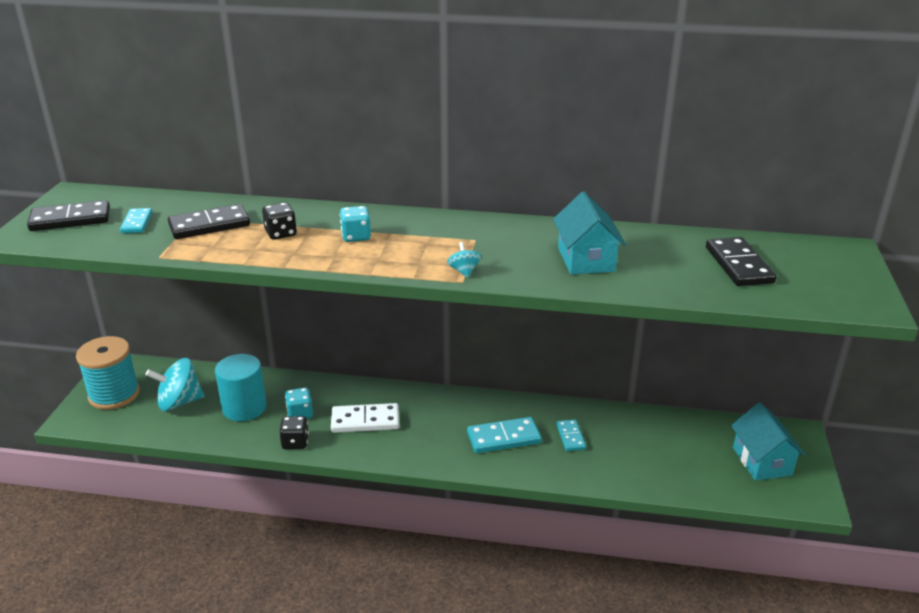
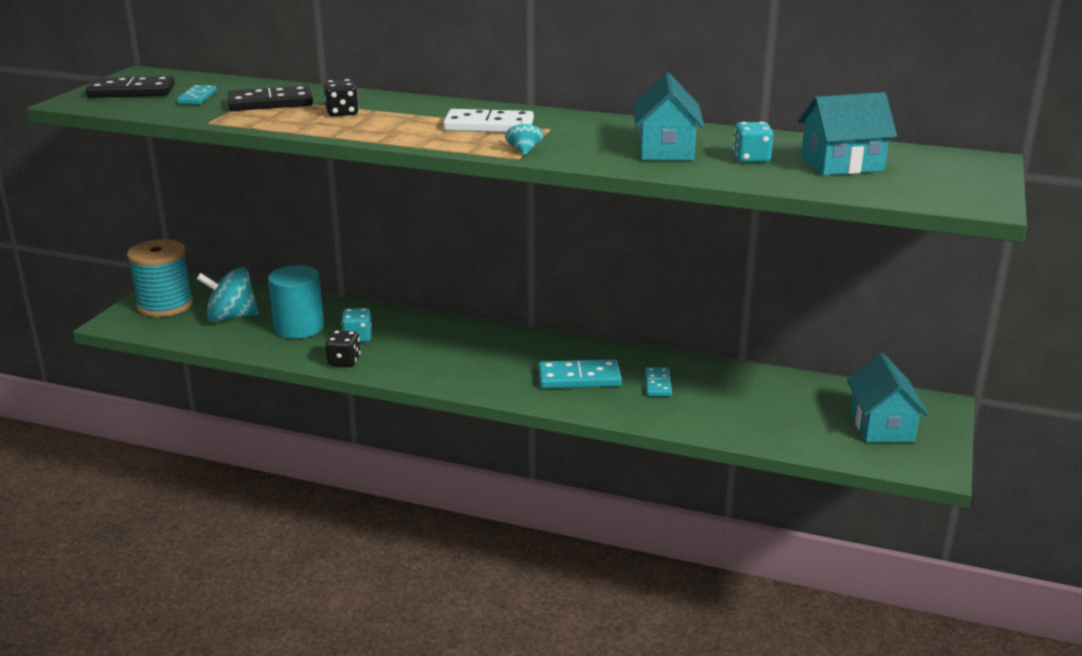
camera: 10 degrees right, 5 degrees down
(356, 236) = (421, 119): turquoise dice -> turquoise dice (751, 159)
(365, 421) = (427, 350): white domino -> white domino (488, 126)
(739, 265) = (842, 164): black domino -> turquoise house

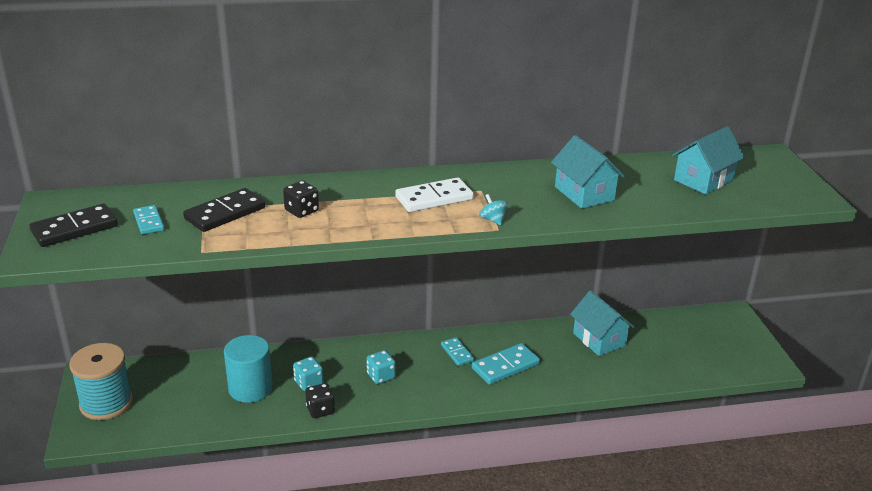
camera: 30 degrees left, 5 degrees up
(231, 317) = (181, 396): turquoise spinning top -> none
(658, 384) = (560, 353): turquoise domino -> turquoise domino (457, 353)
(751, 159) = (646, 189): turquoise dice -> turquoise dice (381, 376)
(882, 426) = (718, 342): turquoise house -> turquoise house (599, 339)

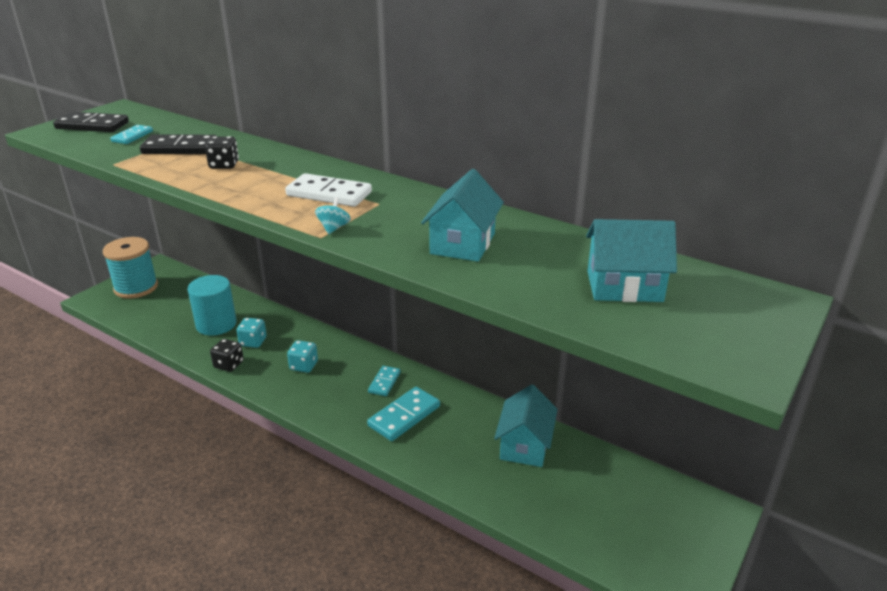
camera: 45 degrees right, 0 degrees up
(505, 366) = (404, 416): turquoise domino -> turquoise domino turned 60 degrees counterclockwise

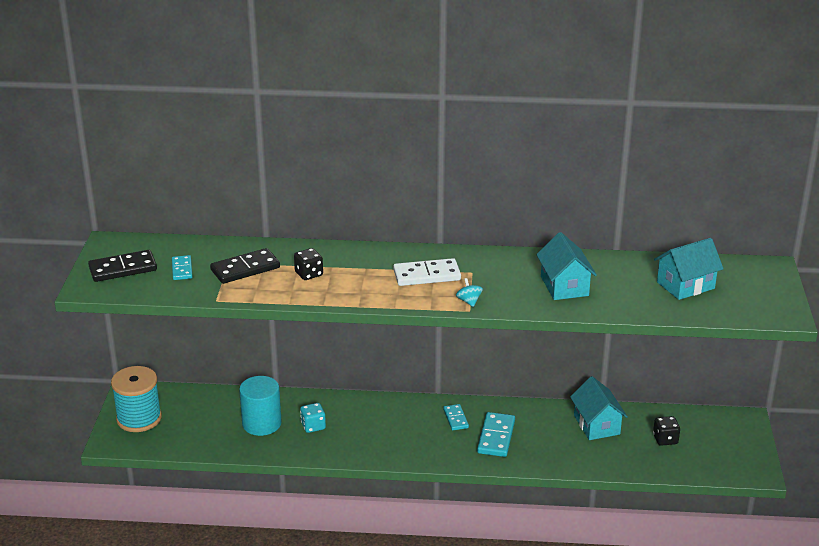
camera: 30 degrees left, 0 degrees up
(229, 365) = (316, 451): black dice -> black dice (665, 439)
(304, 366) = (379, 429): turquoise dice -> none

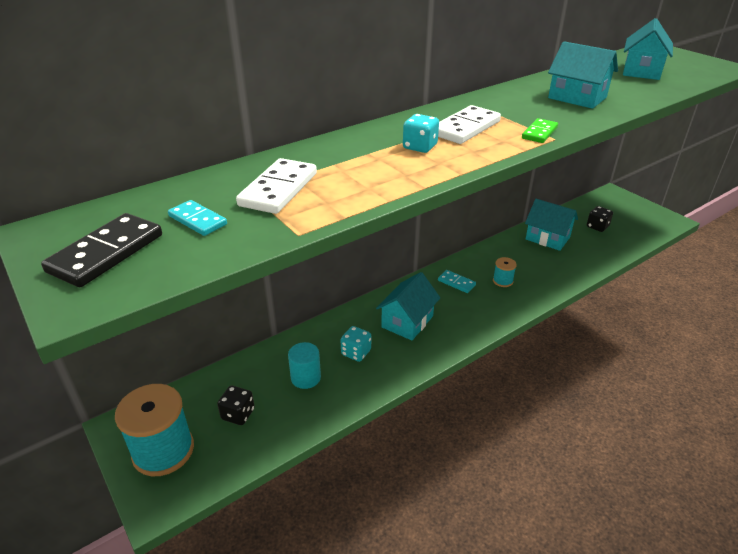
camera: 40 degrees left, 5 degrees up
(245, 269) = (279, 189): black domino -> white domino
(261, 423) = (305, 378): turquoise cylinder -> turquoise cylinder, size x0.65
(309, 274) = (357, 167): black dice -> black dice (238, 414)
(370, 276) = (420, 147): none -> turquoise dice
(376, 426) = (407, 321): none -> turquoise house
(469, 301) = (539, 133): turquoise spinning top -> green domino
(496, 437) = (502, 281): turquoise domino -> turquoise spool

